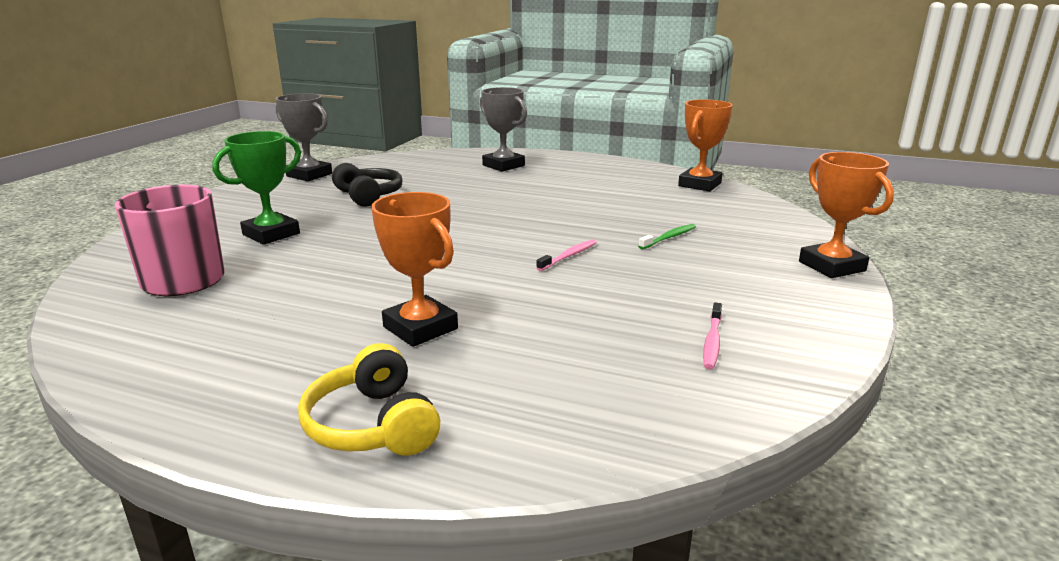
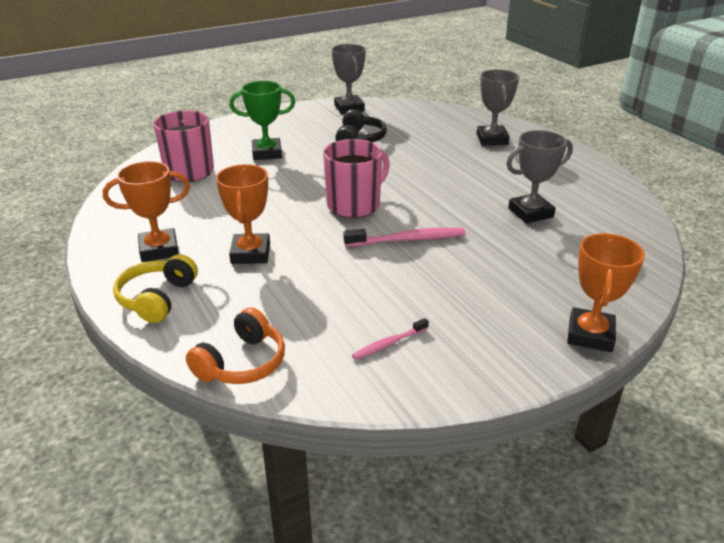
camera: 40 degrees right, 10 degrees up
(463, 247) = (354, 205): none -> pink mug
(569, 256) = (407, 240): pink toothbrush -> pink toothbrush, size x1.70
(608, 434) = (242, 363): none -> orange headphones
(632, 204) = (530, 213): none -> grey trophy
(669, 238) = (504, 254): green toothbrush -> none
(699, 184) = (627, 213): orange trophy -> orange trophy (159, 250)

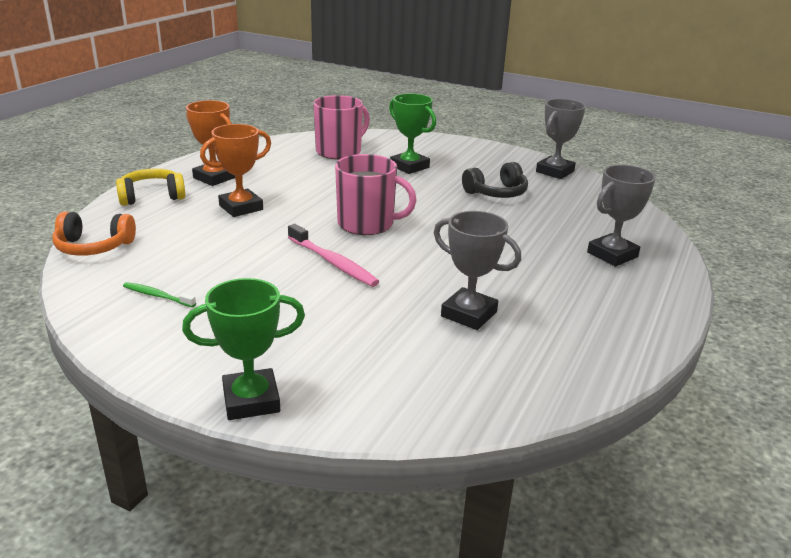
camera: 55 degrees right, 5 degrees down
(389, 343) = (157, 296): pink toothbrush -> green toothbrush
(590, 335) = (251, 400): orange trophy -> green trophy

